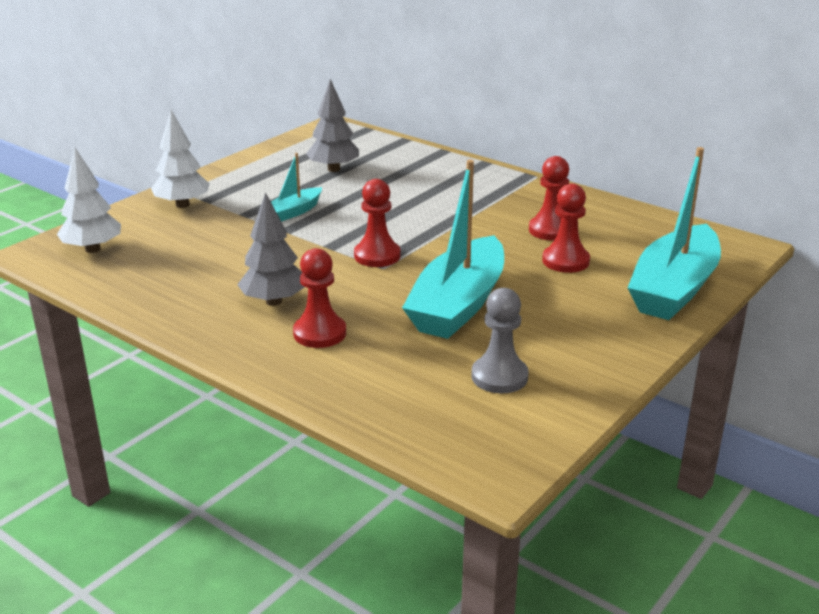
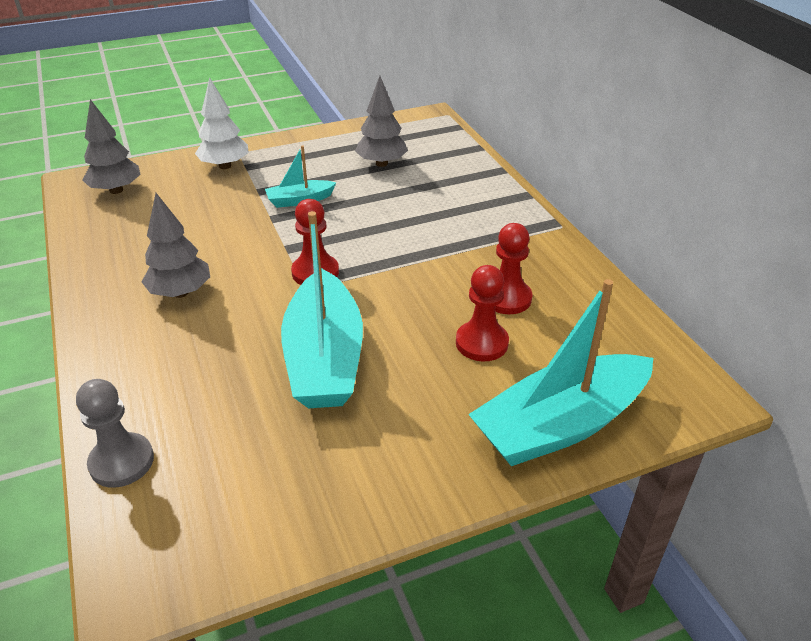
camera: 30 degrees right, 10 degrees up
(92, 249) = (116, 190): white tree -> grey tree
(319, 333) = (176, 343): red pawn -> none
(458, 304) = (324, 357): turquoise boat -> turquoise boat turned 60 degrees counterclockwise
(499, 377) = (267, 464): grey pawn -> grey pawn (121, 462)

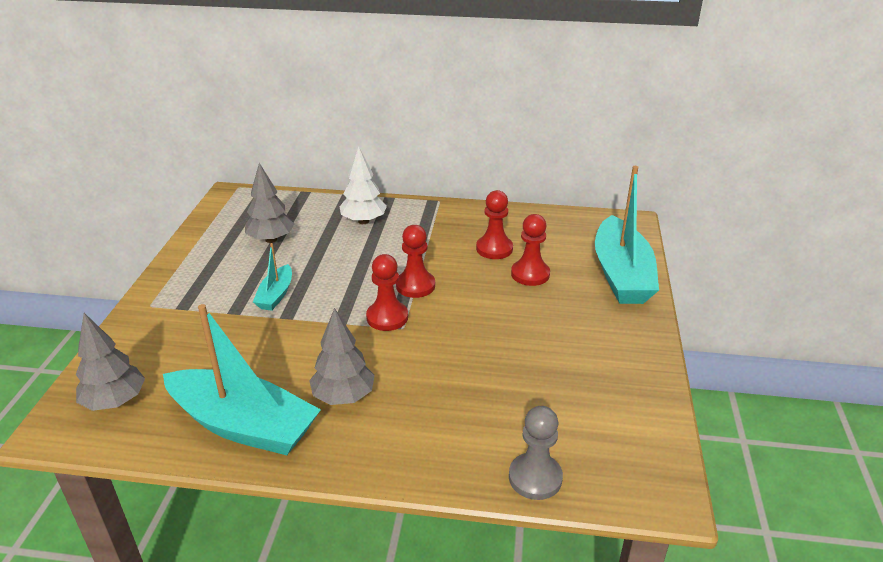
camera: 60 degrees left, 5 degrees down
(225, 166) = (163, 320): white tree -> white tree (363, 221)
(324, 357) = (492, 343): turquoise boat -> turquoise boat (243, 425)
(383, 270) = (415, 286): none -> red pawn

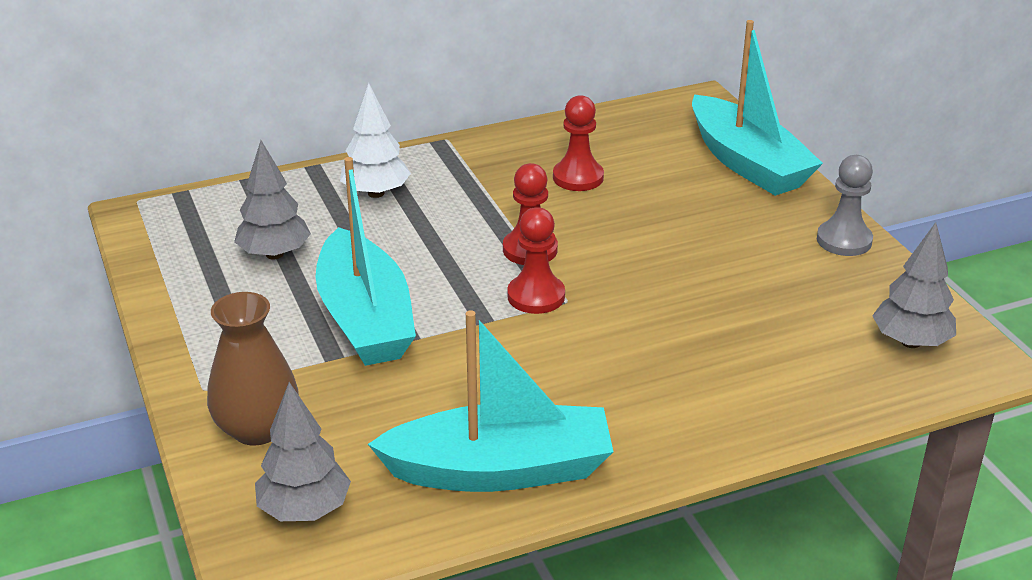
camera: 30 degrees left, 0 degrees up
(148, 340) = (257, 429): none -> brown vase
(276, 295) = (365, 318): turquoise boat -> turquoise boat, size x2.06
(343, 396) = (581, 397): grey tree -> grey tree (910, 342)
(530, 274) = (649, 194): red pawn -> none
(535, 478) = (859, 395): grey pawn -> grey pawn (844, 240)

